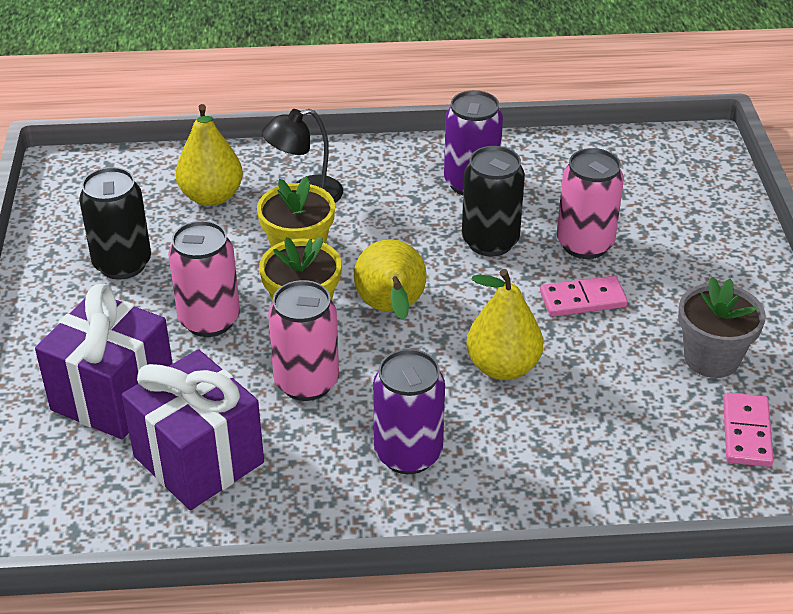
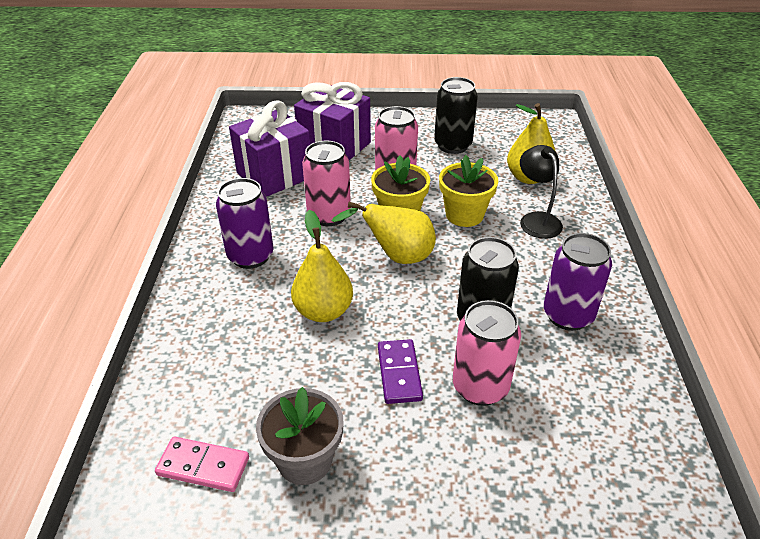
camera: 95 degrees right, 0 degrees up
(583, 300) = (399, 373): pink domino -> purple domino

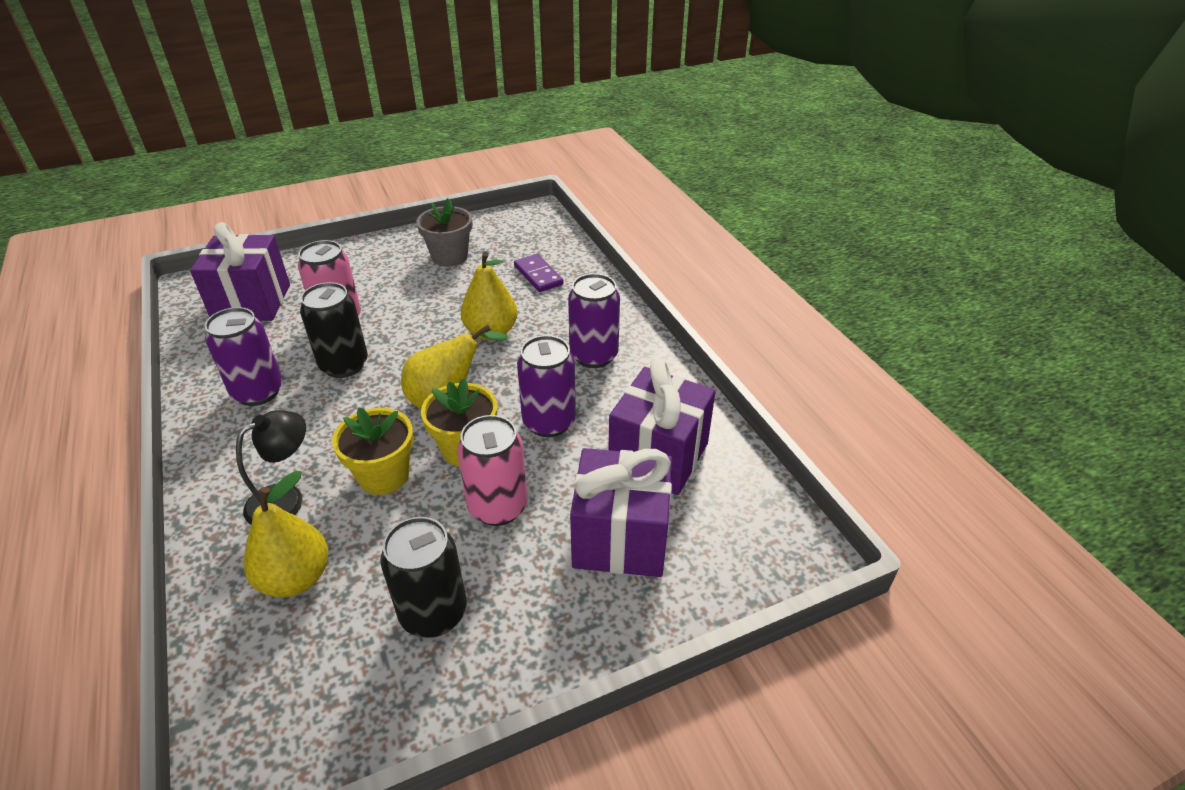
camera: 155 degrees right, 0 degrees up
(203, 466) = (509, 240): pink domino -> none
(329, 215) = (549, 422): pink can -> purple can
(399, 373) = (406, 311): purple domino -> purple domino (538, 275)
(536, 220) = (286, 499): black lamp -> black lamp turned 90 degrees counterclockwise
(594, 461) = (252, 303): none -> purple gift

